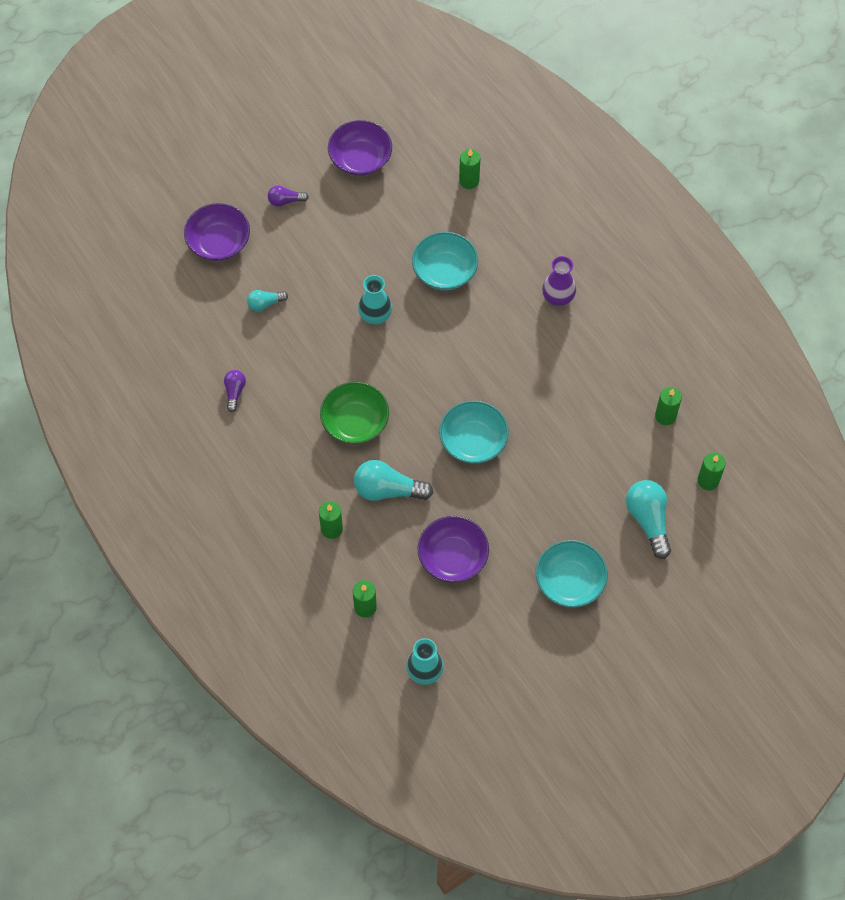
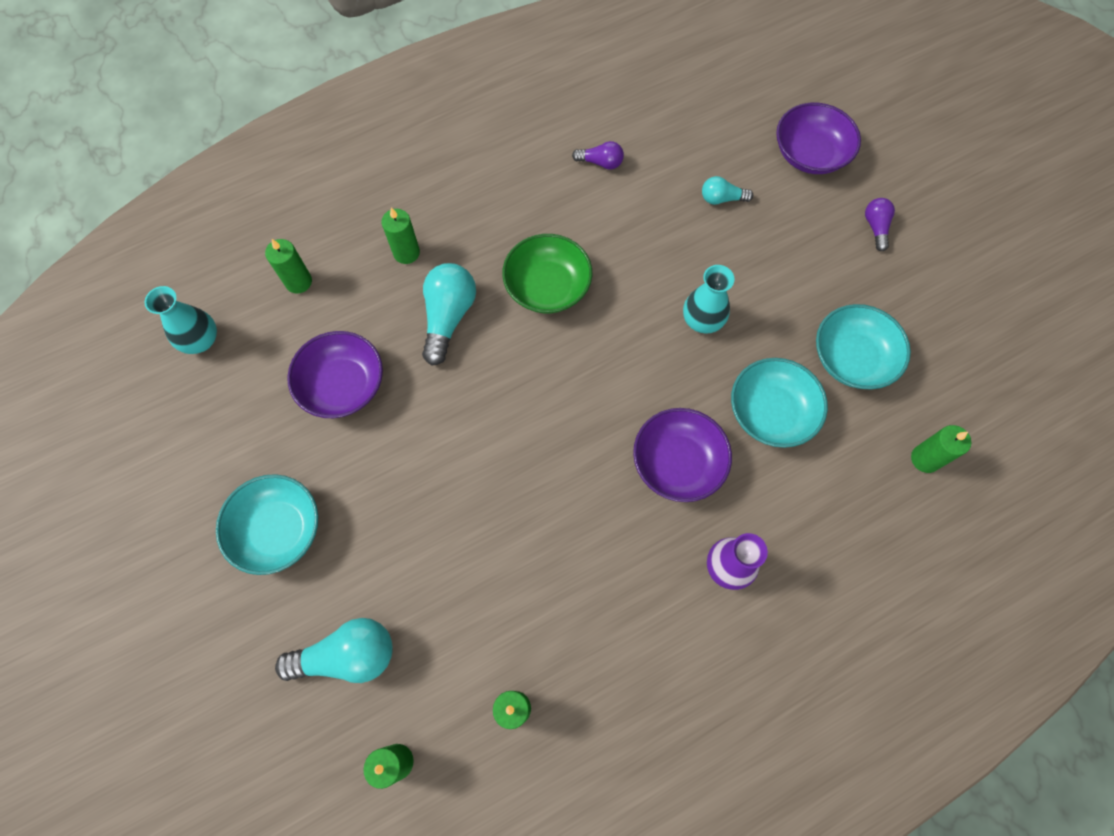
camera: 95 degrees right, 5 degrees up
(265, 304) = (721, 198): turquoise light bulb -> turquoise light bulb turned 75 degrees counterclockwise
(360, 159) = (950, 319): purple bowl -> purple bowl (677, 463)
(473, 441) = (504, 425): turquoise bowl -> turquoise bowl (852, 358)

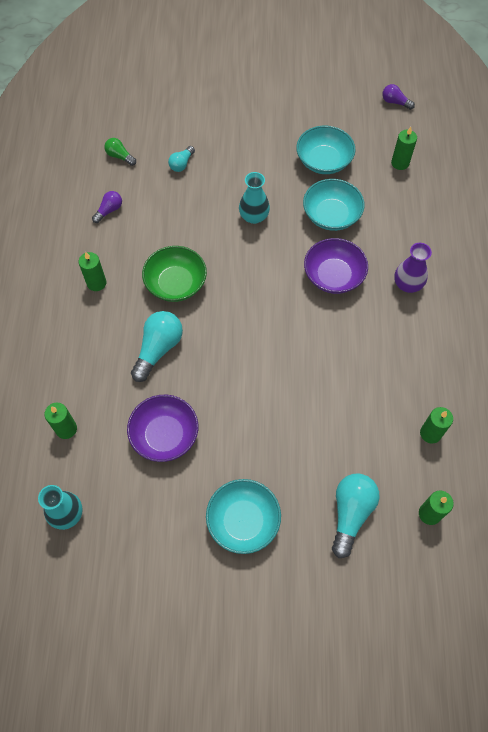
camera: 60 degrees left, 5 degrees down
(406, 253) = (92, 351): green candle -> green candle (96, 283)
(448, 317) = (158, 349): turquoise light bulb -> turquoise light bulb turned 75 degrees clockwise
(684, 130) = (120, 156): none -> green light bulb
(810, 154) = (184, 107): purple bowl -> none
(875, 227) = (253, 105): purple light bulb -> purple light bulb (395, 102)

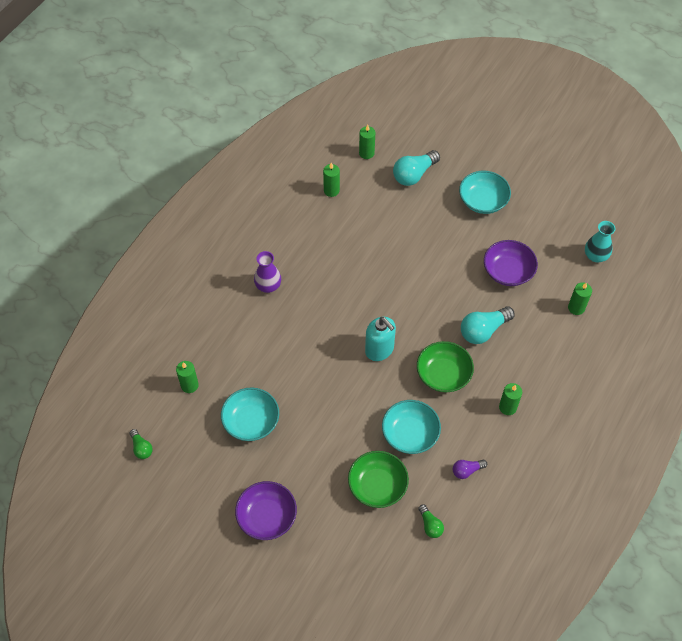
camera: 150 degrees left, 5 degrees down
(181, 164) = (377, 486): turquoise light bulb -> green bowl
(253, 276) = (379, 350): none -> turquoise soap dispenser
(254, 216) = (346, 400): turquoise vase -> none
(331, 215) = (282, 368): turquoise bowl -> turquoise bowl (410, 434)
(333, 276) = (317, 319): purple bowl -> purple bowl (267, 516)
(395, 102) = (141, 448): purple light bulb -> green light bulb

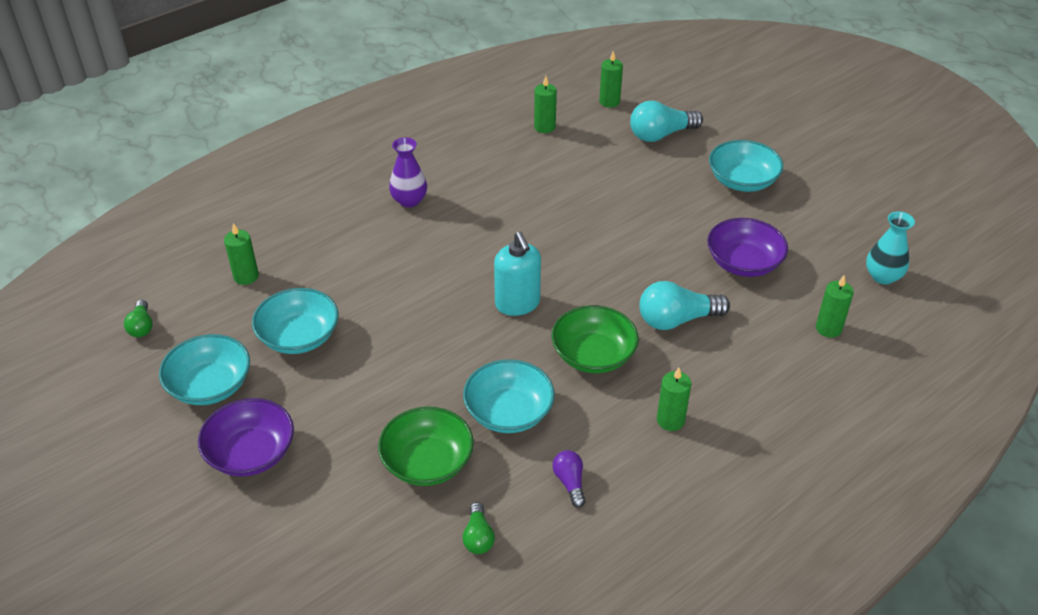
camera: 20 degrees right, 15 degrees down
(214, 477) = (210, 386): none -> turquoise bowl
(467, 470) = (570, 482): purple light bulb -> purple light bulb turned 75 degrees clockwise

